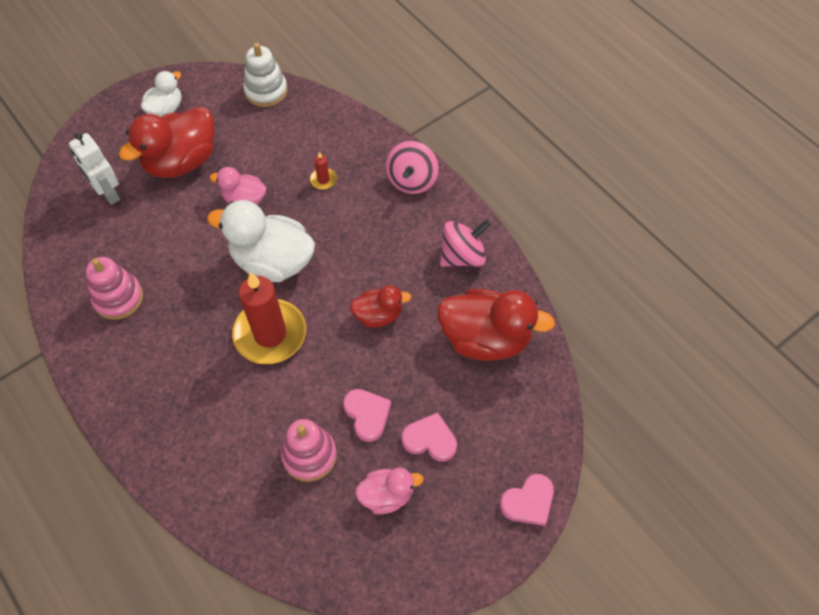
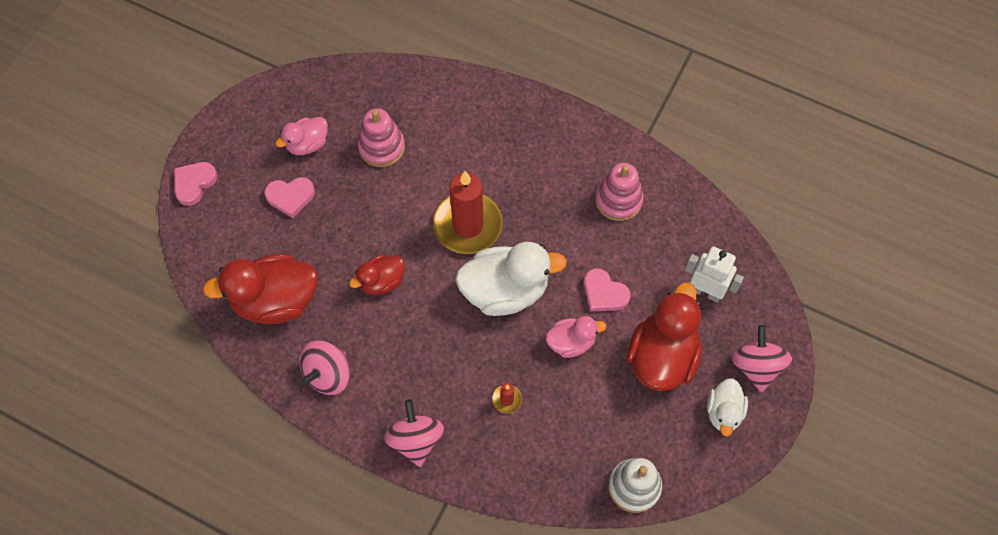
camera: 155 degrees right, 5 degrees up
(116, 127) = (756, 366): none -> pink spinning top
(367, 415) = (350, 195): pink heart -> pink heart (604, 293)

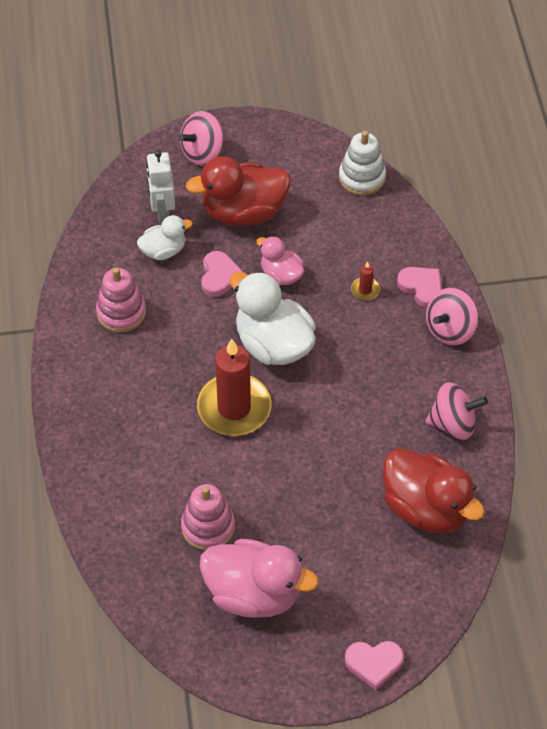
camera: 125 degrees left, 10 degrees down
(290, 197) = (320, 568): pink heart -> pink heart (421, 288)
(307, 144) = (254, 593): pink duck -> pink duck, size x1.81
(381, 281) = (340, 439): red duck -> none
(724, 412) = (257, 154): white duck -> white duck (163, 251)

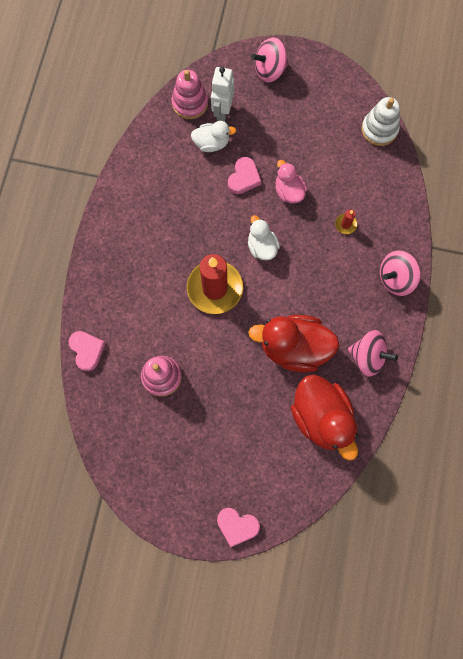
camera: 20 degrees right, 20 degrees up
(121, 312) = (163, 184): pink stacking toy -> pink stacking toy (190, 103)
(243, 212) = (281, 130): red duck -> red duck (294, 348)
(254, 593) = (174, 440): pink duck -> none
(273, 344) = (262, 246): white duck -> white duck, size x0.55
(421, 288) = (388, 236): pink heart -> pink heart (87, 350)

